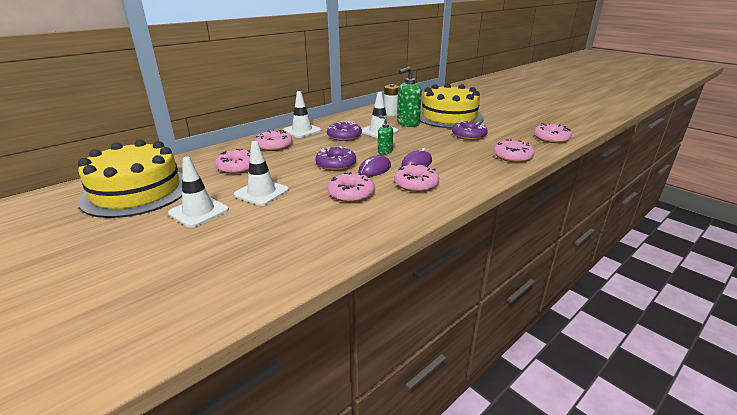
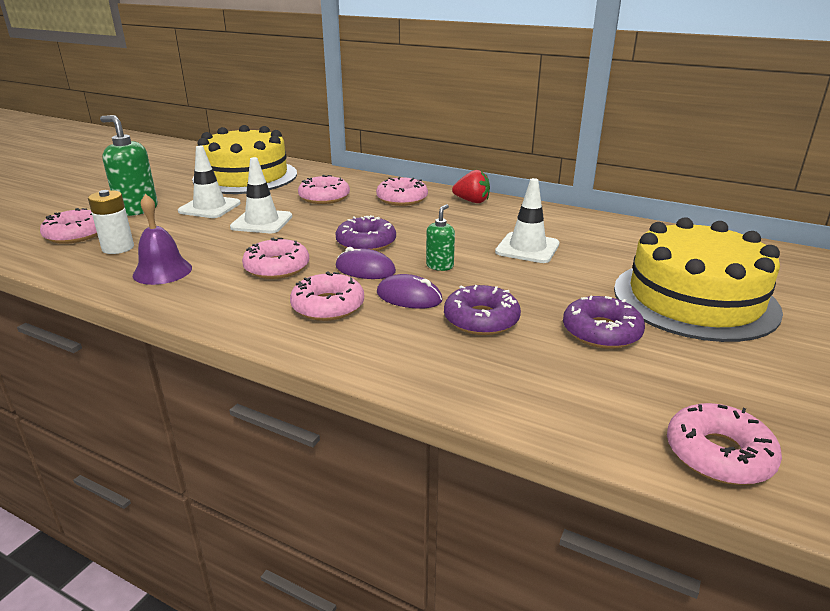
camera: 70 degrees right, 0 degrees up
(302, 130) = (472, 201): white traffic cone -> red strawberry
(322, 236) = (162, 271): none -> purple bell
(344, 136) = (477, 229): purple donut -> purple donut (481, 319)
(391, 113) = (633, 243): white battery -> white battery (118, 248)
(407, 123) = (596, 265): green soap dispenser -> green soap dispenser (137, 209)
(512, 156) = (523, 394): pink donut -> pink donut (75, 234)

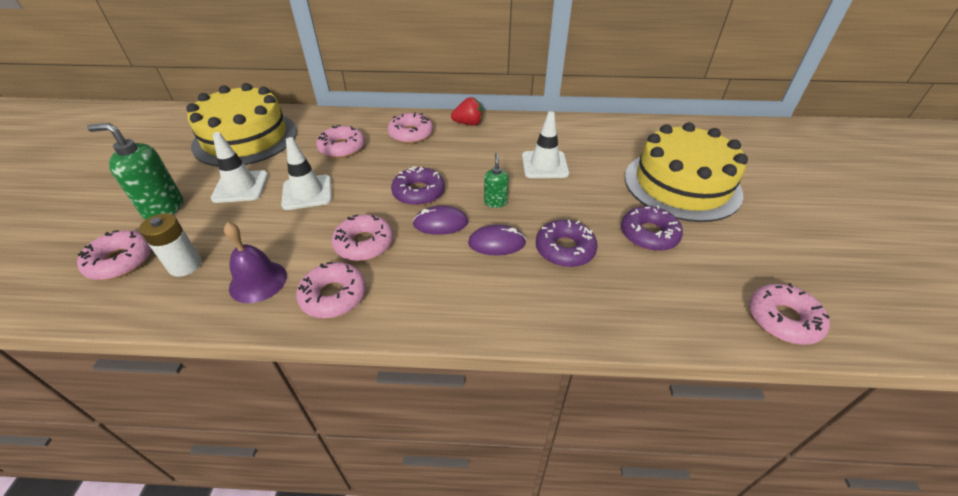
camera: 25 degrees left, 15 degrees up
(328, 306) = (441, 274): pink donut -> pink donut (333, 296)

